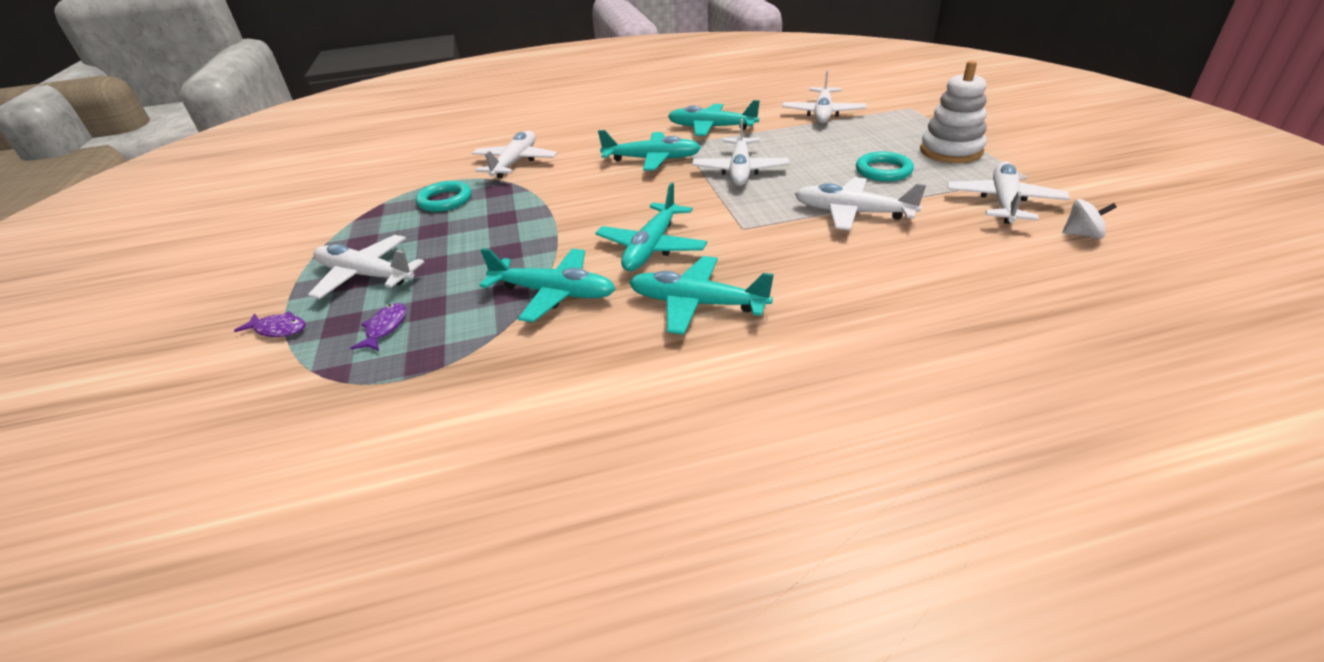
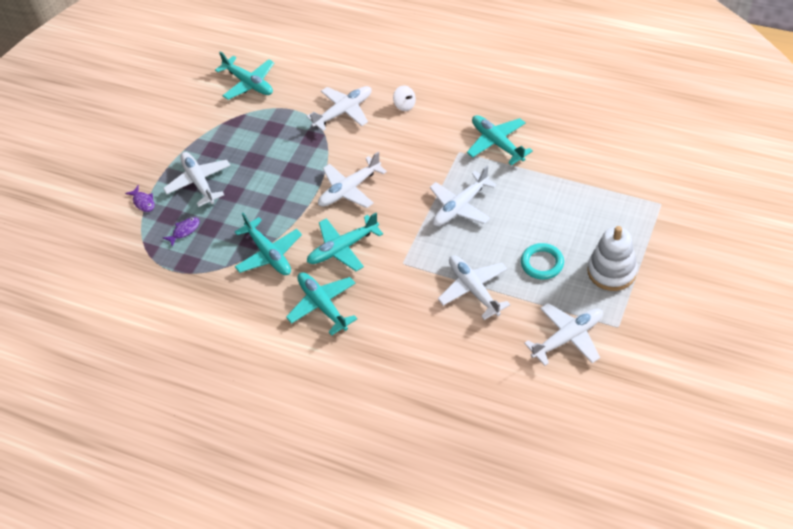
camera: 40 degrees right, 15 degrees up
(445, 200) = (277, 132): turquoise ring -> none
(651, 159) = (423, 159): turquoise plane -> turquoise plane (248, 83)
(822, 113) = (591, 171): white plane -> white plane (350, 189)
(1082, 234) = (568, 389): white spinning top -> white spinning top (405, 105)

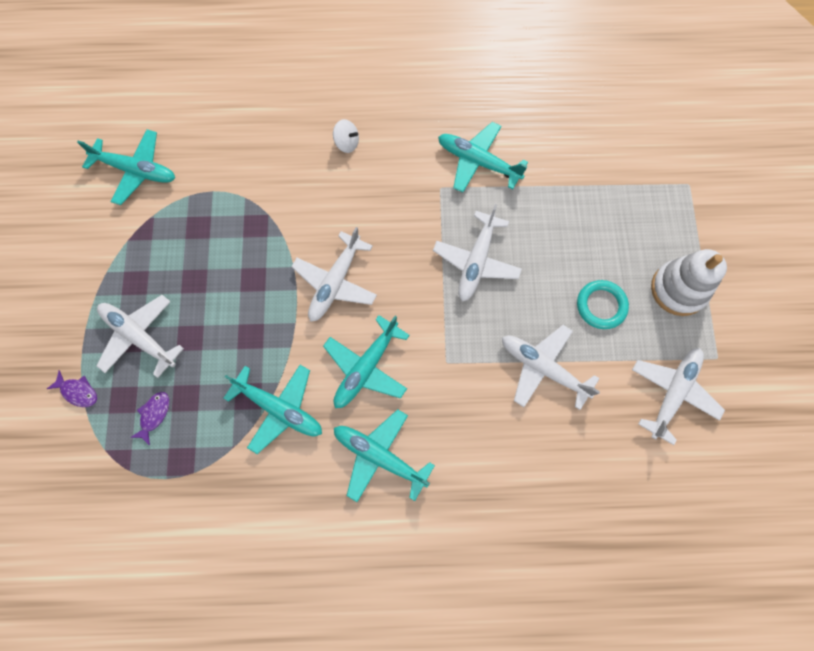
camera: 30 degrees left, 20 degrees up
(343, 112) = (276, 175): white plane -> none

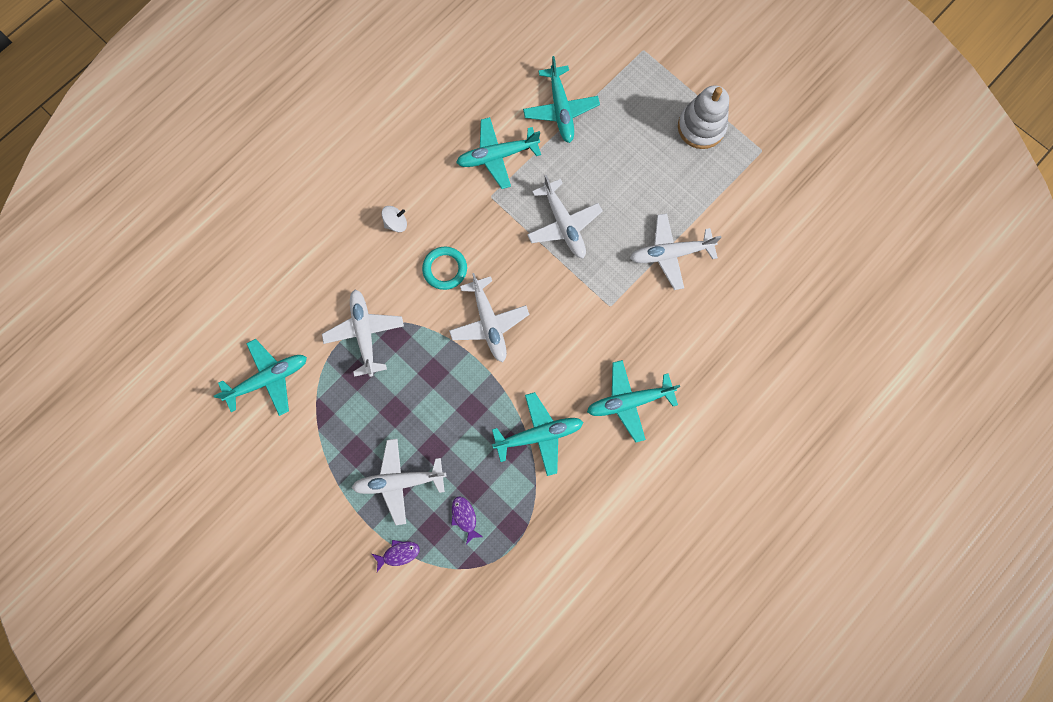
camera: 45 degrees left, 5 degrees up
(366, 367) = (565, 356): turquoise plane -> turquoise plane (560, 109)
(601, 306) = (666, 181): turquoise ring -> turquoise ring (445, 269)
(672, 393) = (757, 197): white plane -> white plane (365, 334)

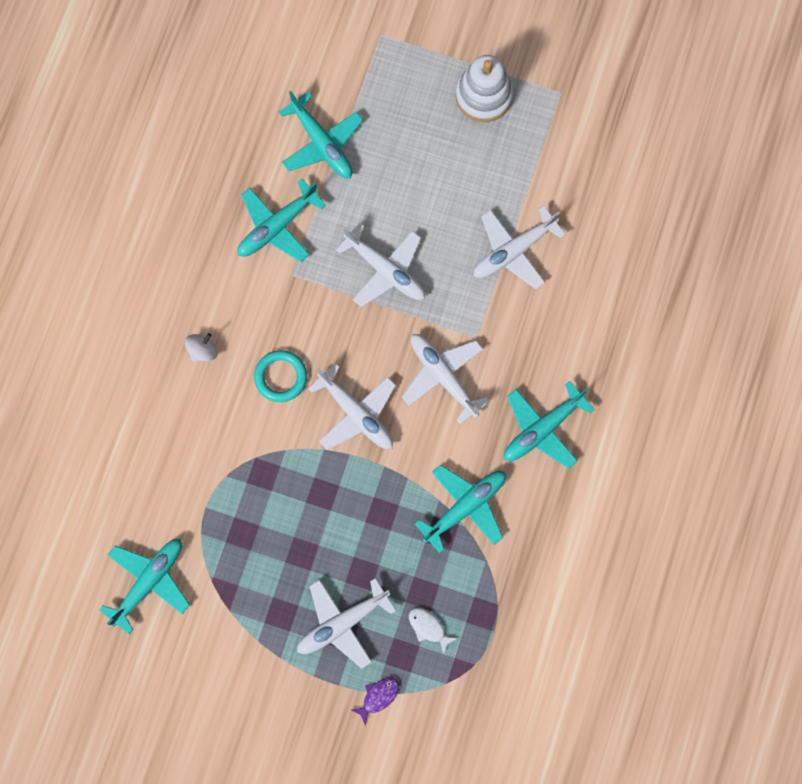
camera: 25 degrees left, 0 degrees up
(365, 334) = (228, 486): white plane -> white plane (443, 377)
(464, 517) = (428, 627): purple fish -> white fish

